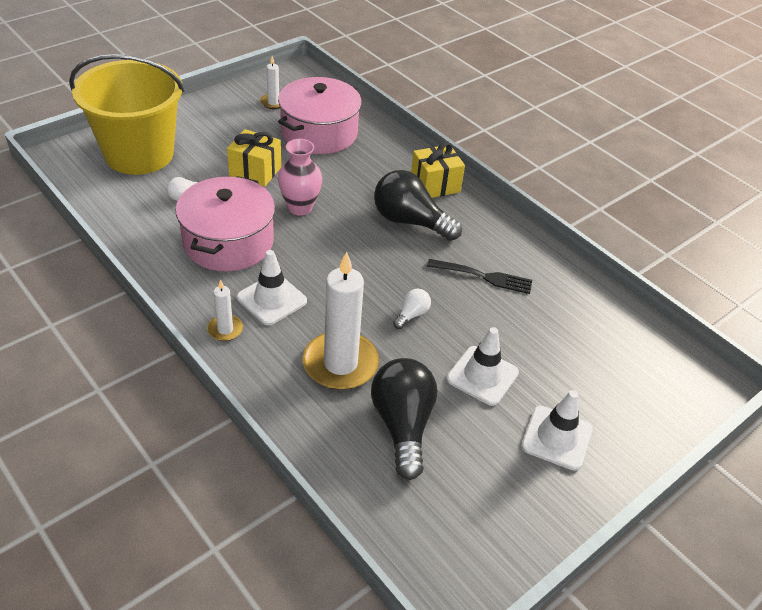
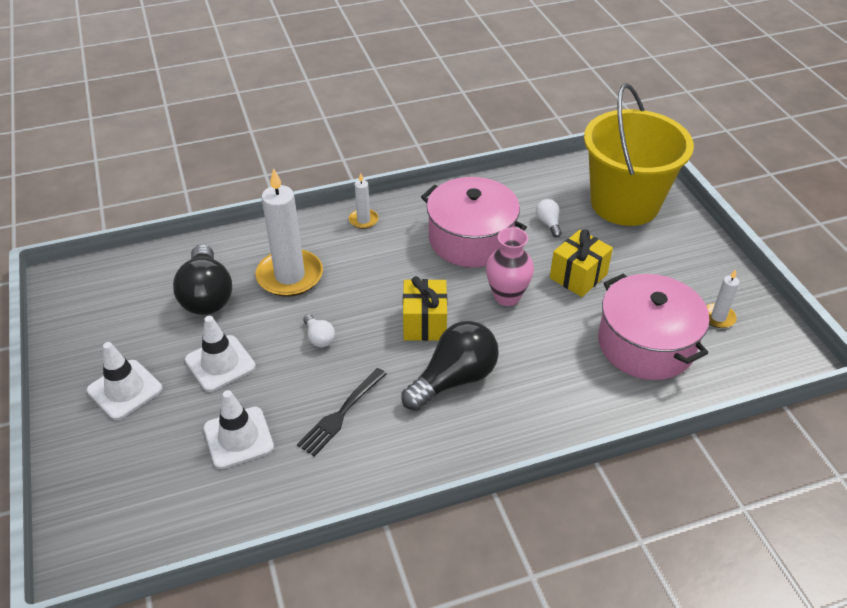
camera: 115 degrees right, 0 degrees up
(272, 299) = (384, 252): white traffic cone -> white traffic cone (238, 438)
(402, 425) = (207, 295): black light bulb -> black light bulb turned 60 degrees clockwise
(435, 185) = (514, 425): yellow gift -> yellow gift (425, 323)

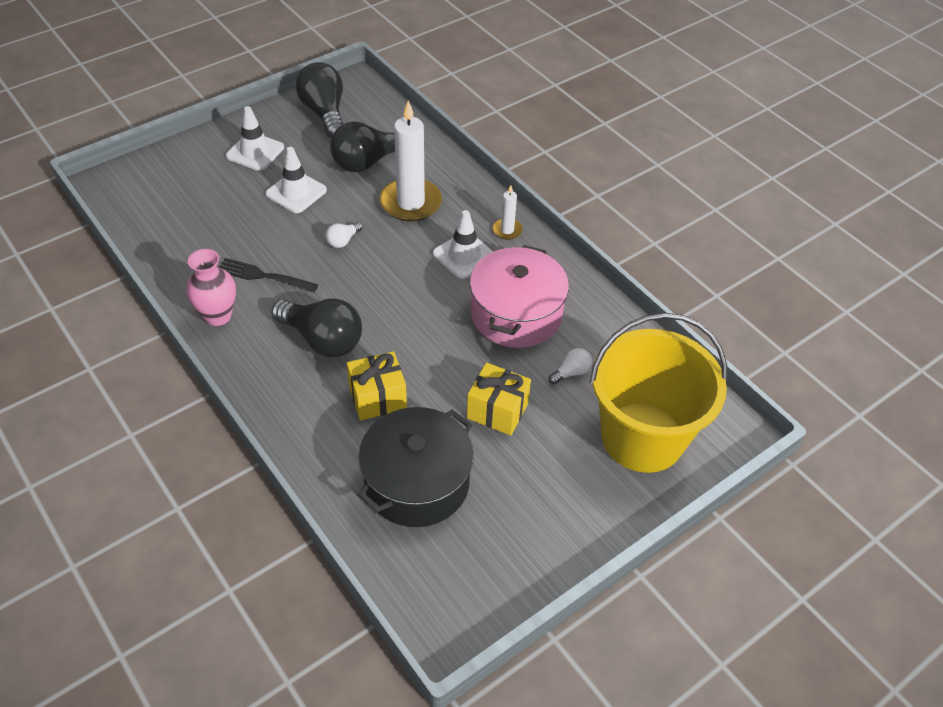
camera: 70 degrees right, 5 degrees up
(97, 315) = (324, 113): none -> black light bulb
(238, 438) = (225, 225): white traffic cone -> white traffic cone (464, 255)
(425, 323) = (385, 305): yellow gift -> yellow gift (378, 398)
(507, 296) = (443, 357): pink vase -> pink vase (218, 316)
(646, 344) = (417, 483): pink pot -> black pot
(718, 317) = (482, 548): white candle -> none

